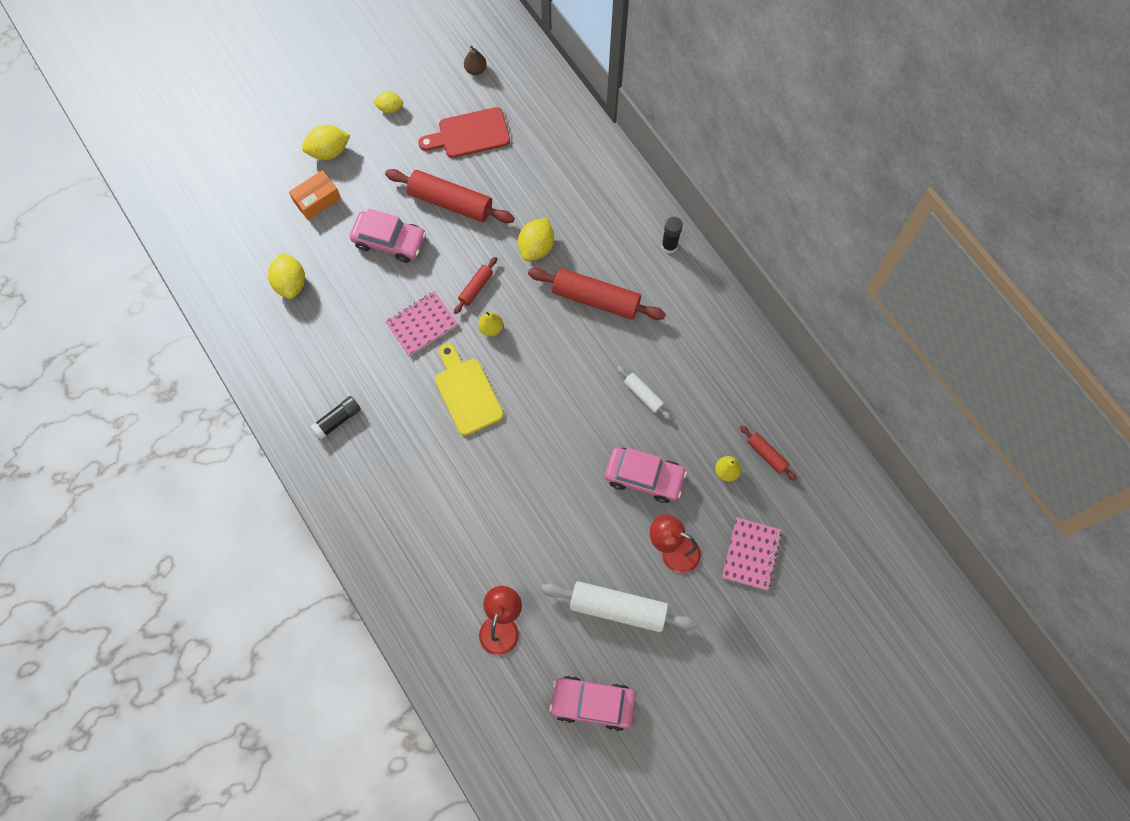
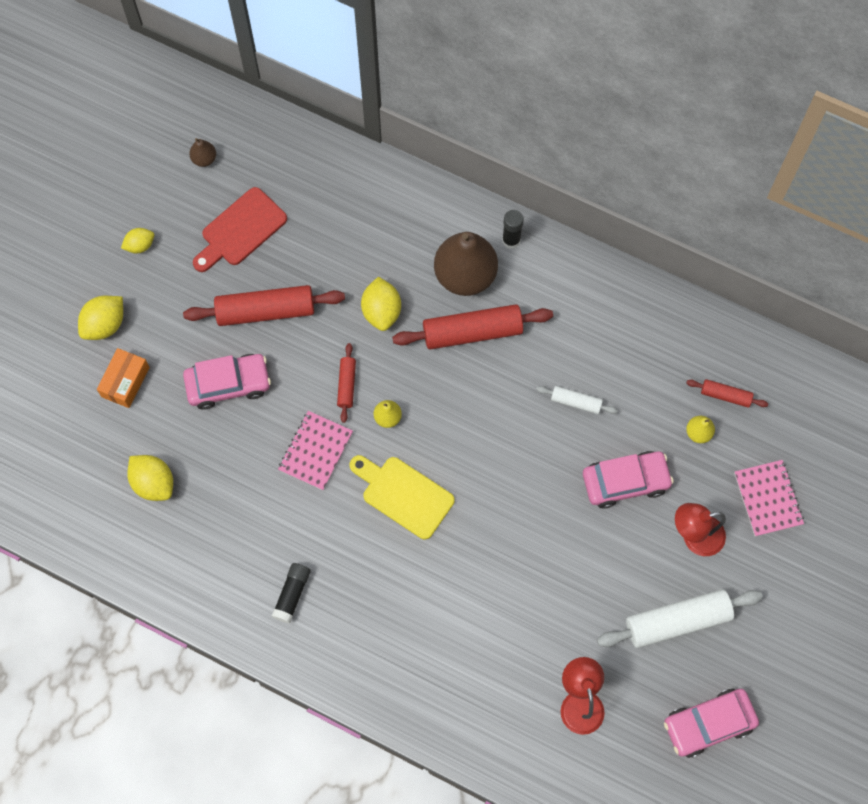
camera: 30 degrees left, 0 degrees up
(617, 254) = (465, 275): none -> brown pear

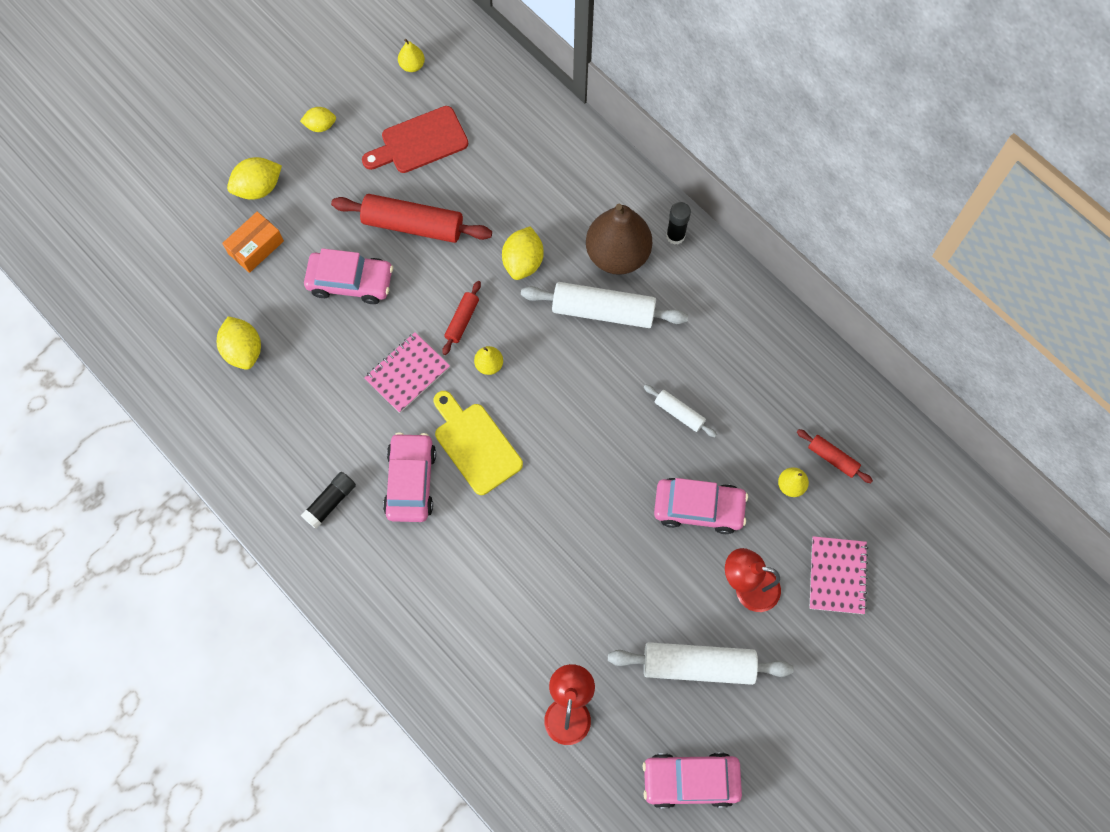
camera: 20 degrees right, 0 degrees up
(204, 159) = (412, 65): brown pear -> yellow pear
(358, 549) = (411, 481): none -> pink car
(472, 332) = (603, 311): red rolling pin -> white rolling pin

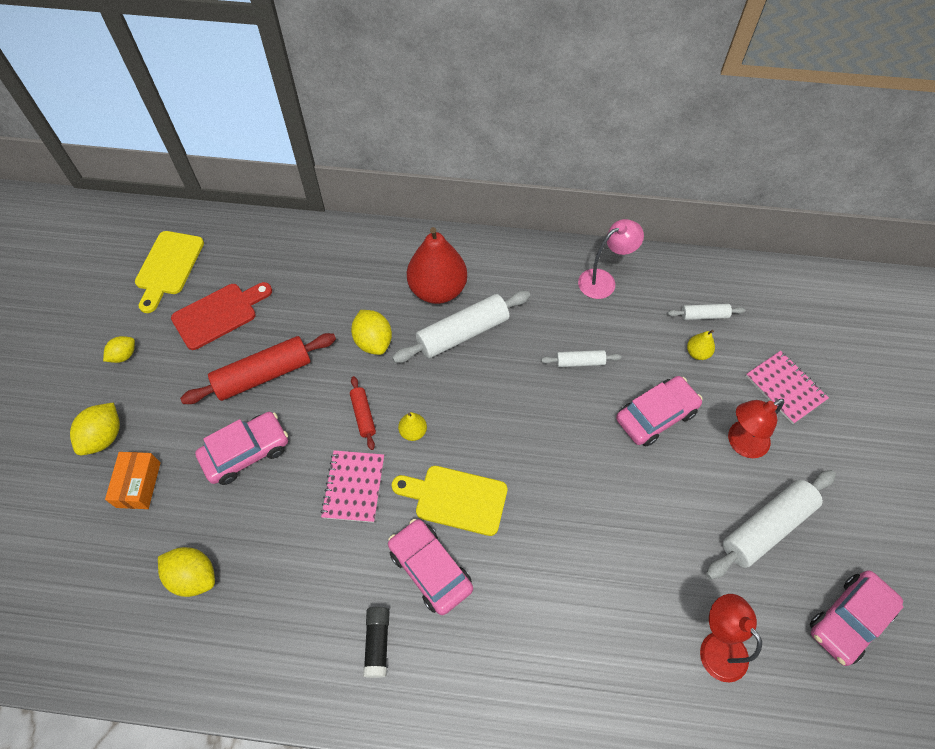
camera: 40 degrees left, 10 degrees down
(412, 65) = (168, 267): yellow pear -> yellow cutting board
(419, 142) = (219, 314): red cutting board -> red cutting board turned 150 degrees counterclockwise
(617, 254) = (437, 290): brown pear -> red pear
(675, 236) = (466, 251): black glue stick -> none
(773, 356) = (603, 280): none -> pink lamp
(832, 458) = (704, 315): red rolling pin -> white rolling pin

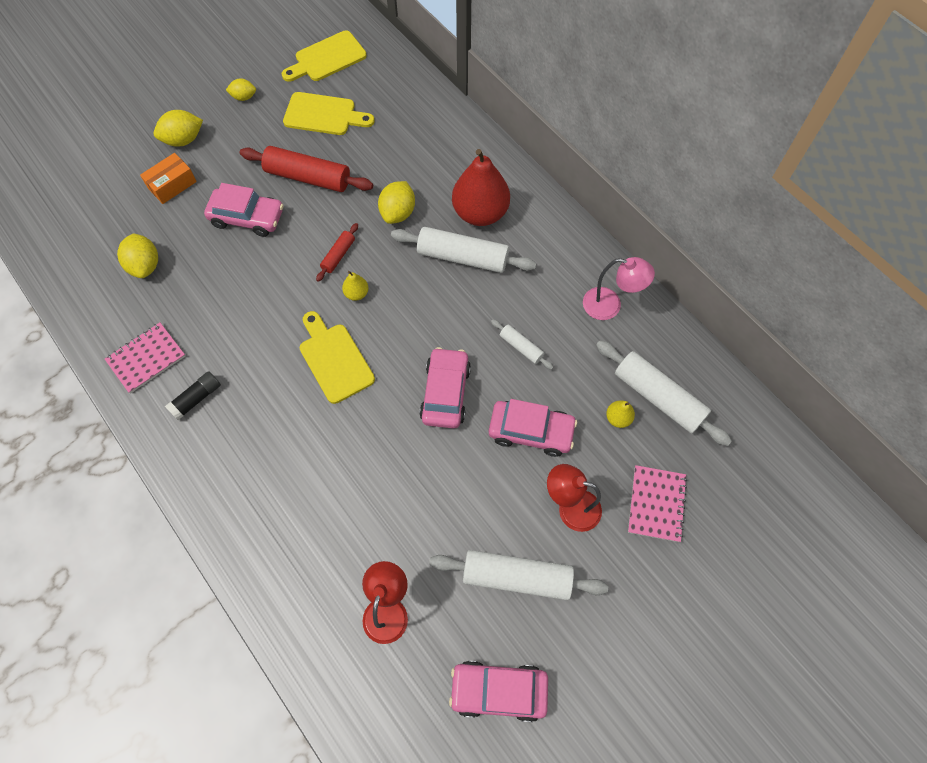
camera: 45 degrees right, 5 degrees up
(219, 314) = (324, 115): red cutting board -> yellow cutting board
(353, 487) = (284, 295): pink notebook -> pink notebook (146, 358)
(430, 569) = (271, 386): pink car -> pink car (445, 393)
(704, 315) = (658, 397): white rolling pin -> white rolling pin, size x1.97

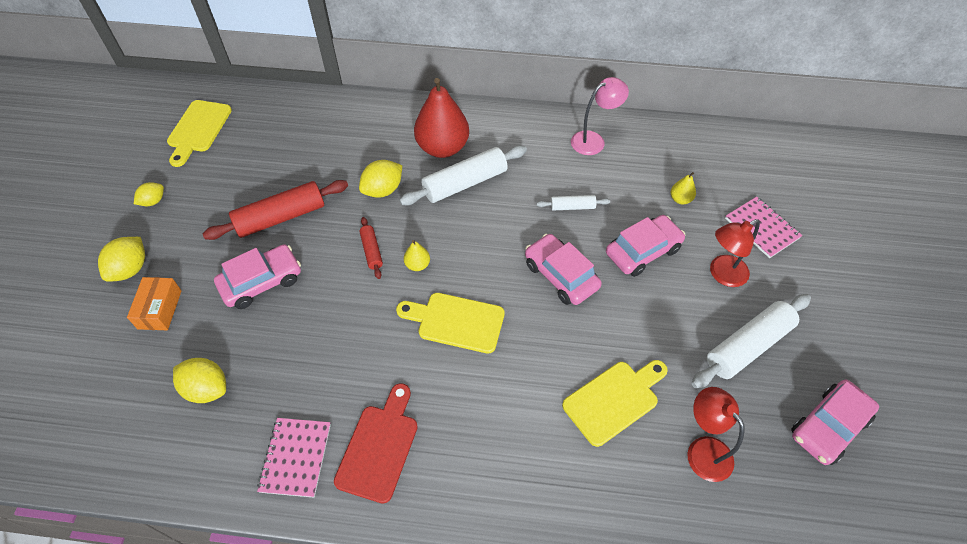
camera: 45 degrees left, 10 degrees down
(196, 398) = (379, 447): black glue stick -> red cutting board
(324, 115) = (242, 167): yellow cutting board -> yellow cutting board (614, 400)
(398, 213) = (383, 190): yellow lemon -> yellow lemon turned 75 degrees clockwise
(658, 397) = (686, 169): white rolling pin -> none

